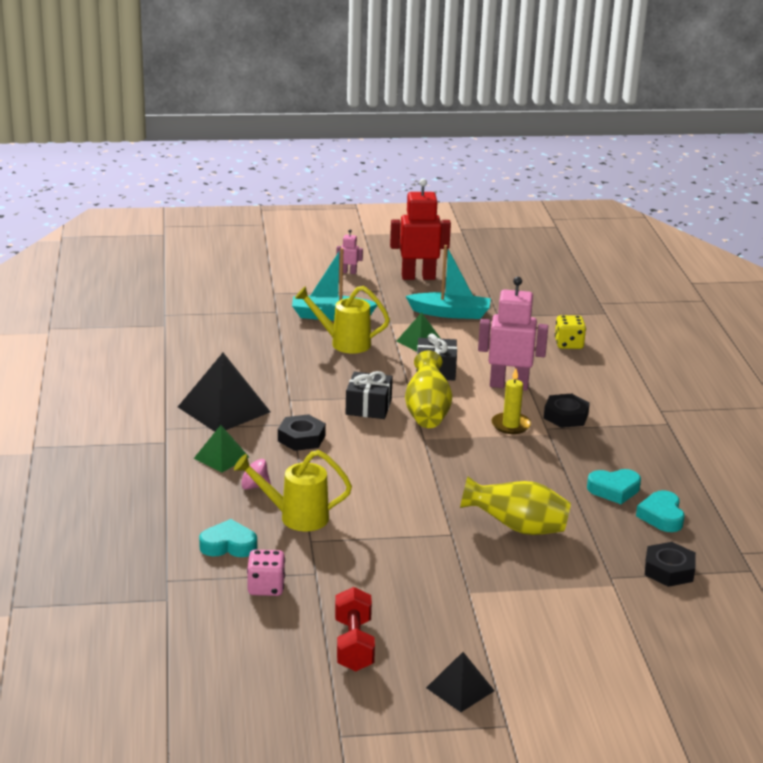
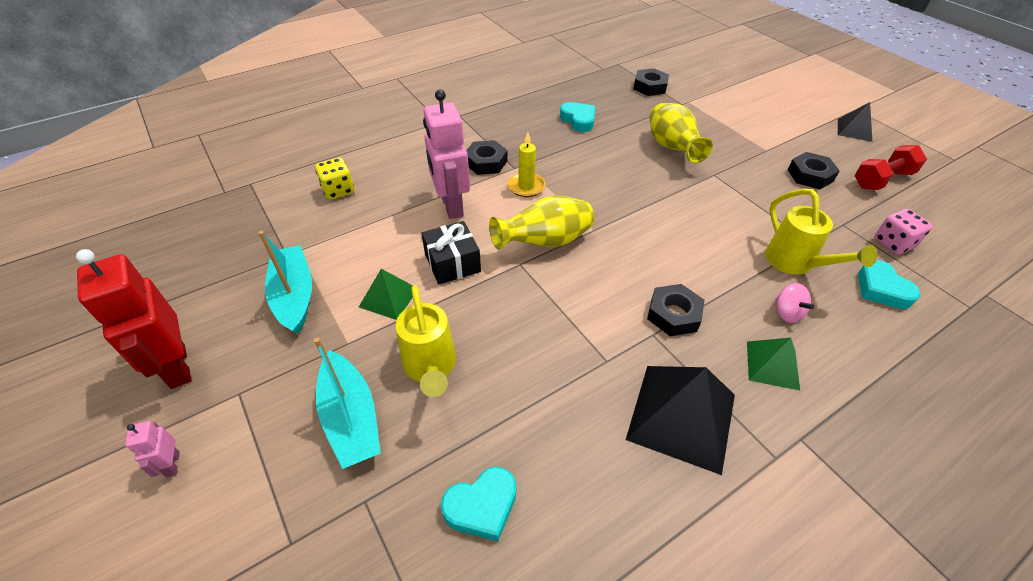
camera: 115 degrees left, 20 degrees up
(368, 407) = (568, 287): black gift -> none
(401, 596) = (810, 175): none -> black nut
(661, 516) = (592, 98): turquoise heart -> turquoise heart (482, 506)

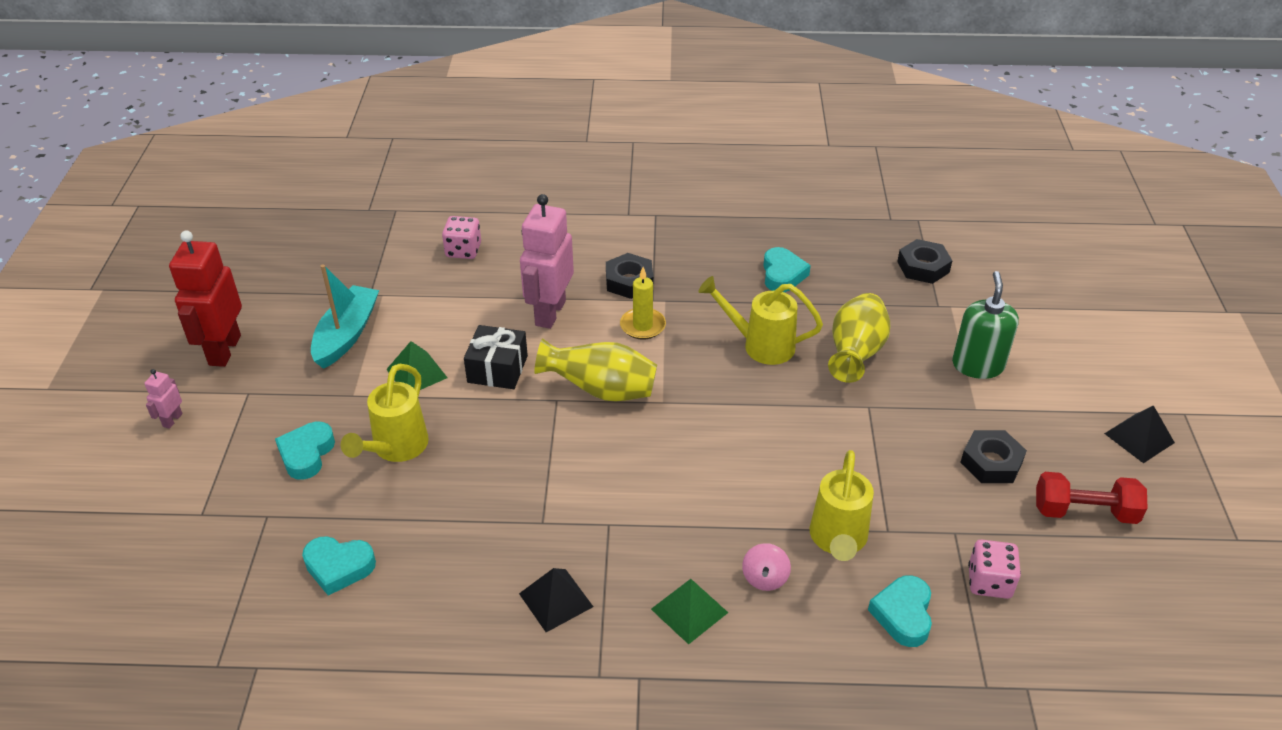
camera: 35 degrees right, 5 degrees down
(338, 190) = (463, 250): yellow dice -> pink dice
(351, 418) = (306, 454): turquoise boat -> turquoise heart
(613, 166) = (760, 345): none -> yellow watering can
(673, 314) = (648, 518): black nut -> none
(682, 416) = (556, 600): black pyramid -> black pyramid, size x0.56
(739, 126) = (977, 365): none -> green soap dispenser

